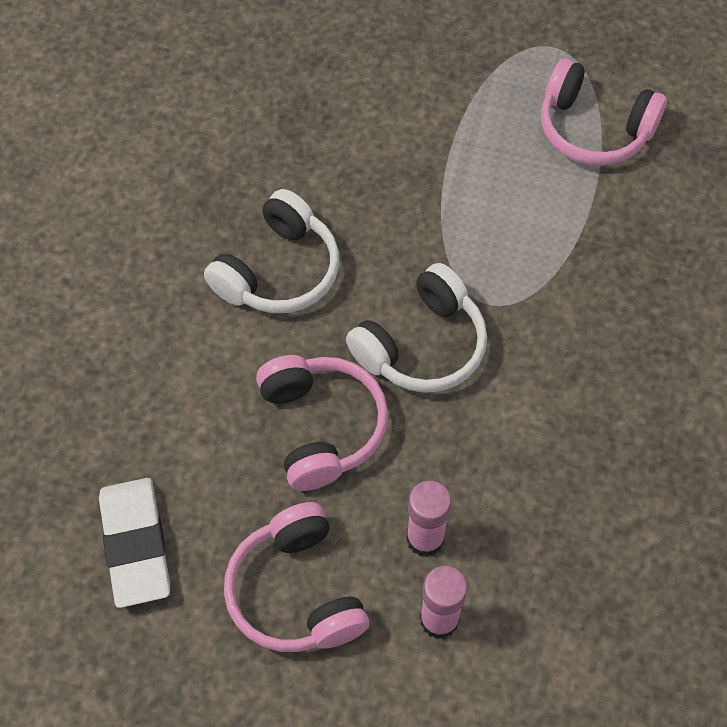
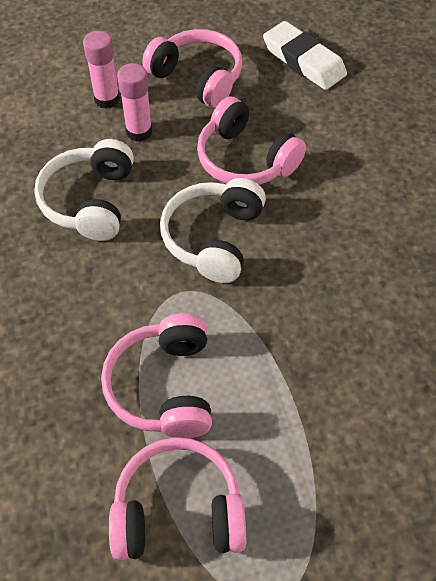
camera: 150 degrees right, 5 degrees down
(278, 271) = (354, 240): white headphones -> white headphones (90, 201)
(556, 224) = (164, 386): none -> pink headphones

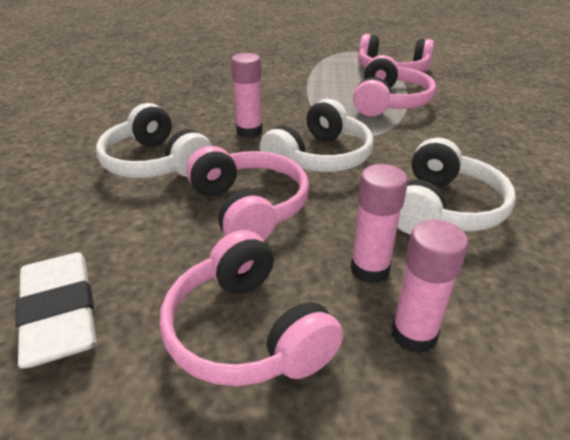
camera: 160 degrees left, 20 degrees down
(307, 262) = (249, 131): none -> pink glue stick
(360, 187) = (155, 163): none -> white headphones

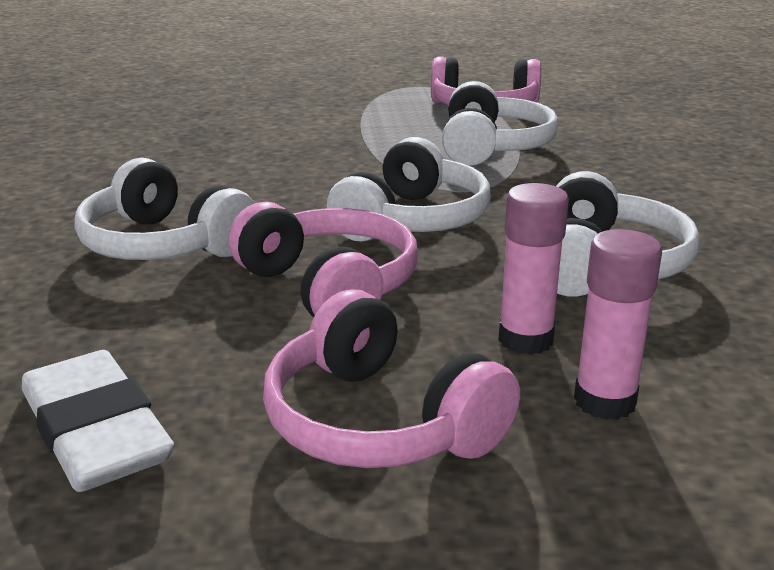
camera: 10 degrees left, 10 degrees down
(249, 131) = (294, 196): pink glue stick -> none
(389, 102) = (492, 147): pink headphones -> white headphones

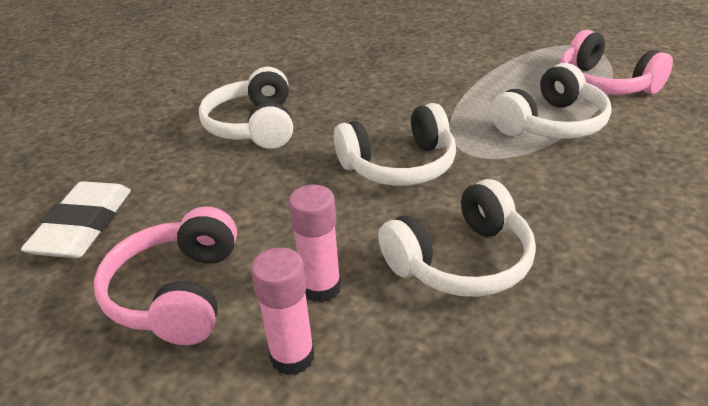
camera: 45 degrees right, 10 degrees up
(329, 287) = (284, 193): pink headphones -> none

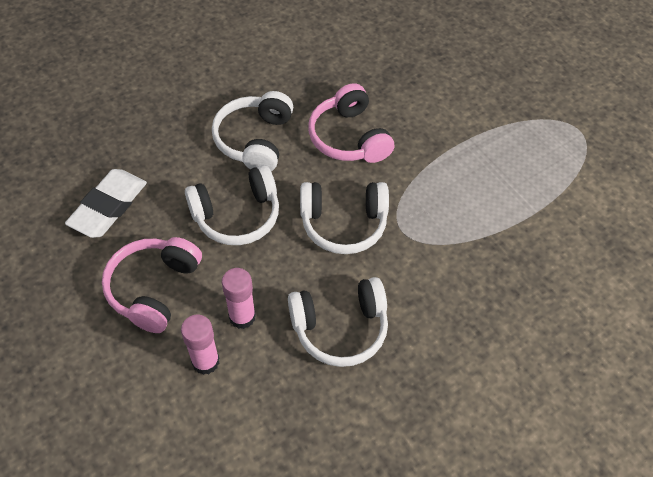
camera: 15 degrees right, 20 degrees up
(551, 124) = (483, 219): white headphones -> white headphones (237, 215)
(604, 84) = (559, 187): pink headphones -> pink headphones (349, 137)

